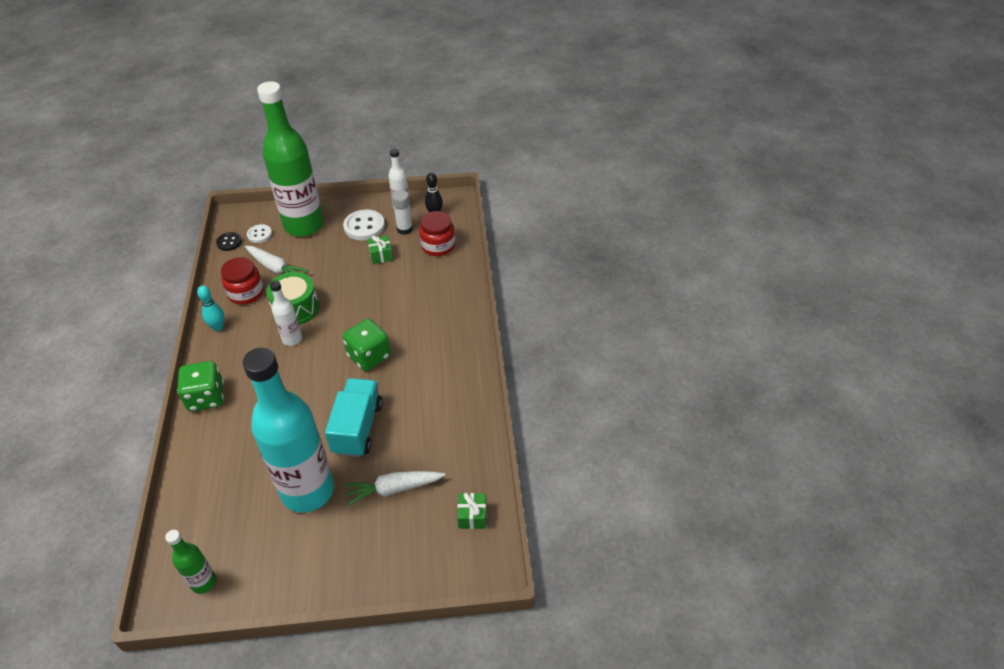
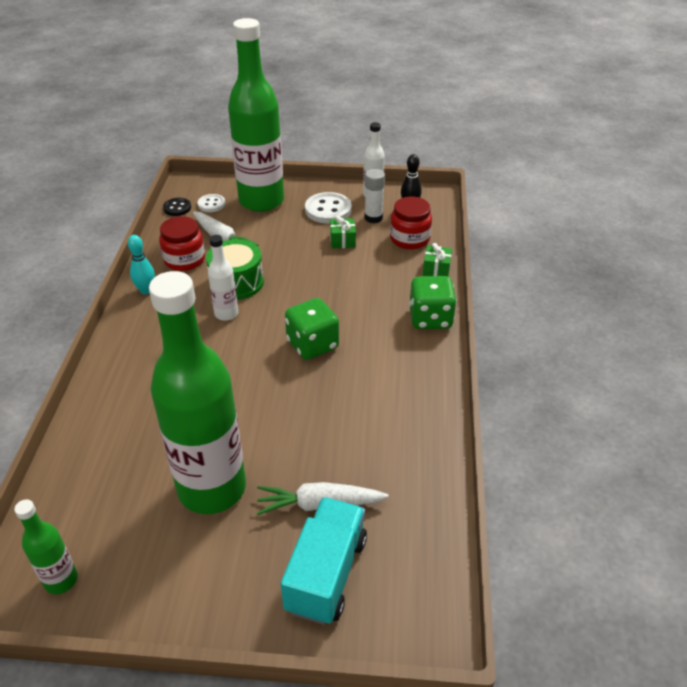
camera: 10 degrees right, 5 degrees down
(206, 397) = (116, 363): green dice -> green dice (430, 318)
(307, 491) = (212, 488): turquoise bottle -> green bottle
(357, 428) = (286, 423): turquoise truck -> turquoise truck (326, 574)
(472, 516) = (417, 556): green gift -> green gift (436, 269)

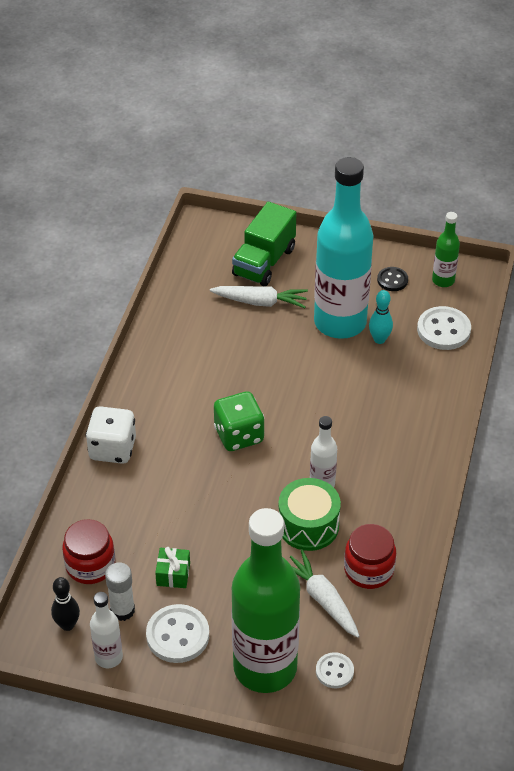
camera: 170 degrees left, 5 degrees up
(76, 496) = (443, 330): none -> white button
(146, 290) = (410, 528): turquoise bowling pin -> turquoise bowling pin (379, 339)
(177, 208) = (382, 670): black button -> black button (392, 280)
(212, 488) = (340, 322): green bottle -> turquoise bottle
(326, 574) = (264, 262): turquoise truck -> green truck
(430, 318) = (112, 449): green dice -> white dice
(436, 269) = (79, 512): green gift -> none

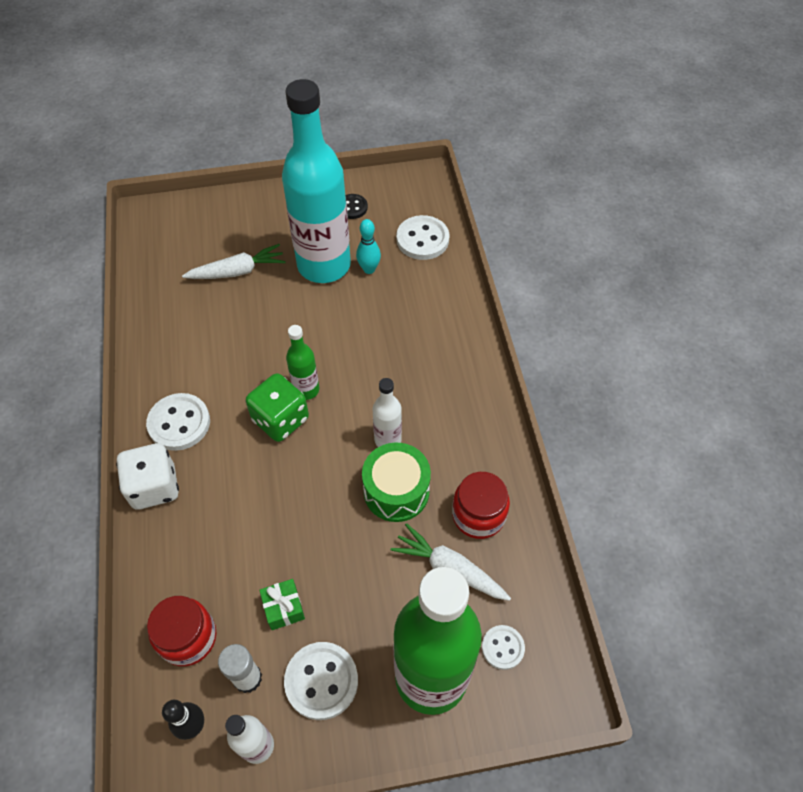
camera: 25 degrees left, 10 degrees up
(154, 408) = (179, 423): none -> white button
(264, 262) = (222, 230): green truck -> none
(443, 280) = (398, 192): green bottle -> green bottle (306, 390)

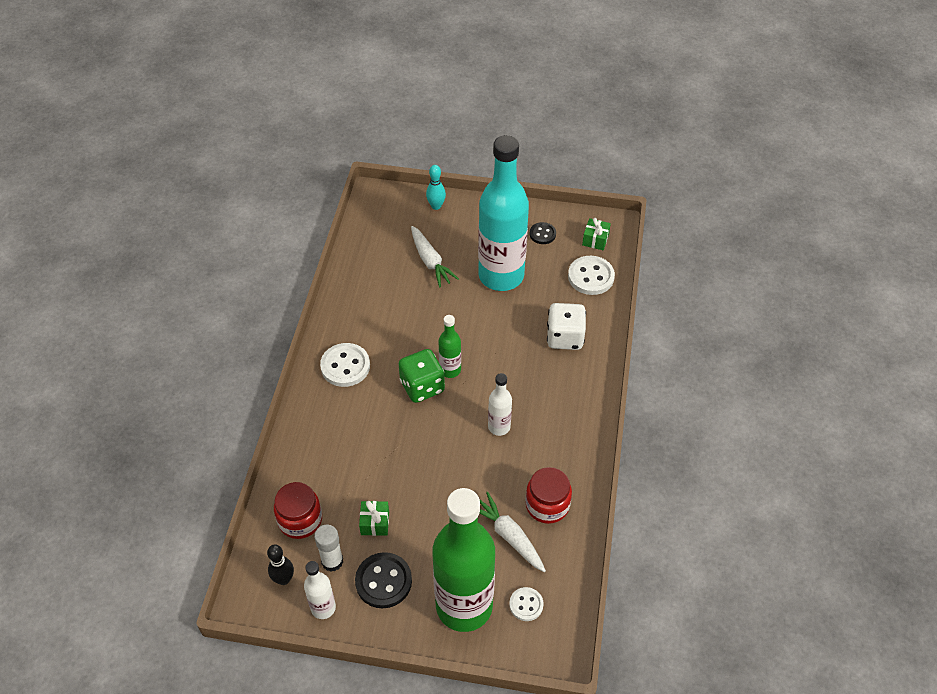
camera: 20 degrees right, 5 degrees down
(154, 487) = (312, 407): white dice -> white dice (565, 337)
(238, 271) = (430, 261): white carrot -> white carrot turned 60 degrees clockwise
(321, 681) = (383, 581): white button -> black button
(369, 269) = (536, 289): turquoise bowling pin -> turquoise bowling pin (436, 206)
(396, 491) = (490, 467): green drum -> none
(411, 198) = (595, 240): none -> green gift

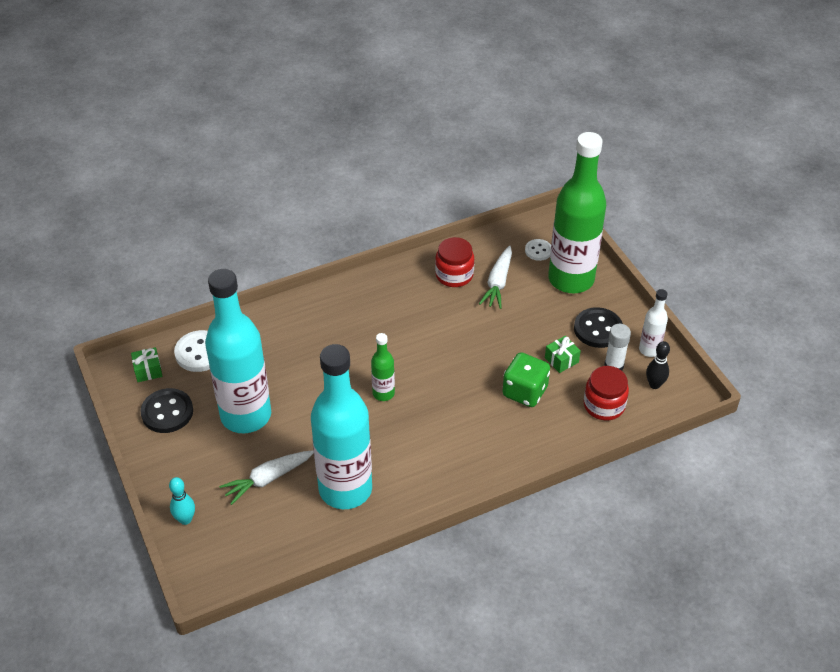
camera: 125 degrees left, 5 degrees down
(345, 366) = (442, 468): white button -> none
(381, 299) = (345, 489): none -> turquoise bottle
(422, 386) = (416, 402): green dice -> green dice (525, 392)
(430, 261) = (268, 479): white carrot -> white carrot turned 150 degrees counterclockwise
(499, 427) = (412, 334): white bottle -> none
(542, 234) = (167, 412): black button -> black button, size x1.68
(565, 337) = (286, 337): white dice -> none

